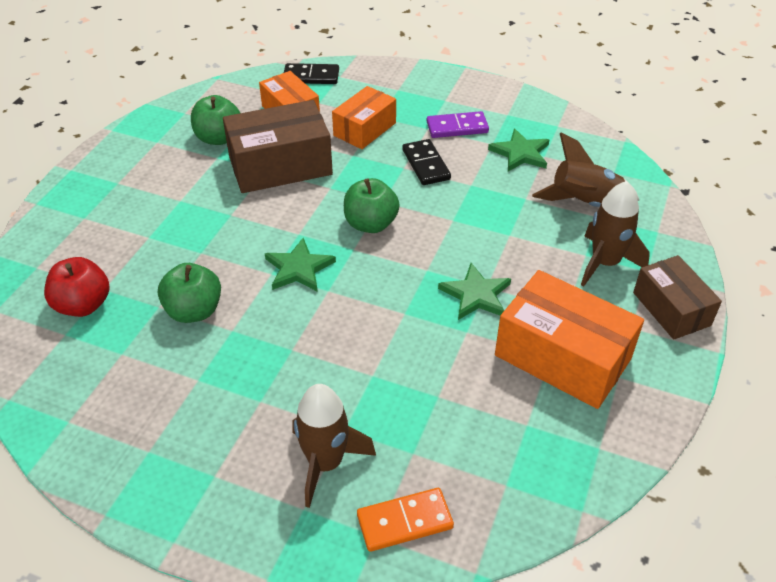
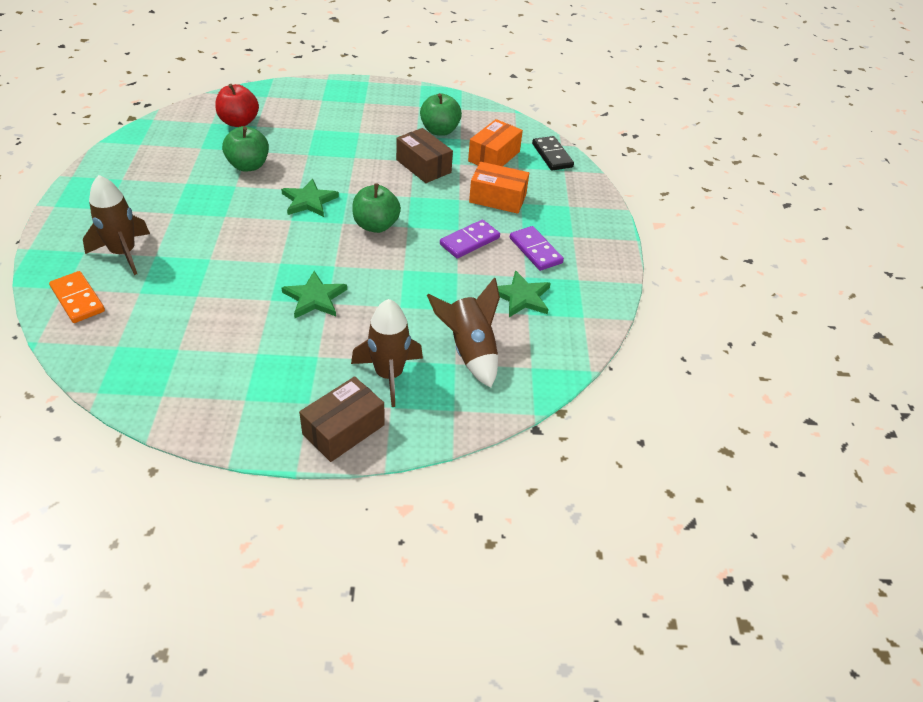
camera: 65 degrees right, 0 degrees up
(280, 165) = (423, 166): brown box -> brown box, size x0.63
(426, 164) = (469, 241): black domino -> purple domino
(562, 357) = (258, 360): orange box -> none

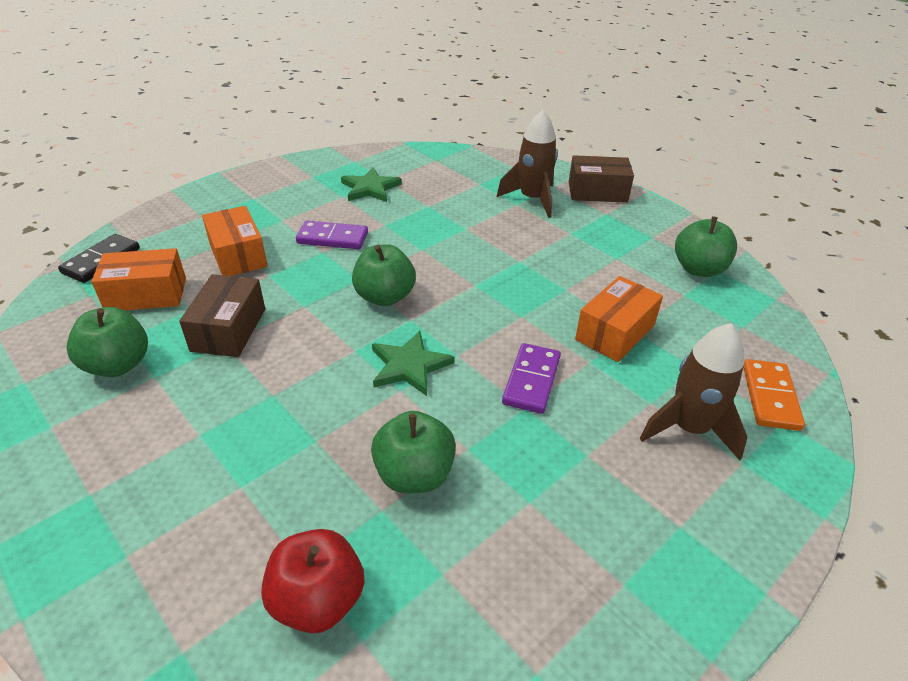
camera: 130 degrees left, 5 degrees down
(180, 384) = (698, 269): none -> green apple
(208, 286) = (615, 332): none -> orange box
(315, 298) = (525, 269): green star -> none
(469, 351) = (459, 183): brown rocket -> none
(535, 250) = (299, 205): purple domino -> purple domino (531, 380)

